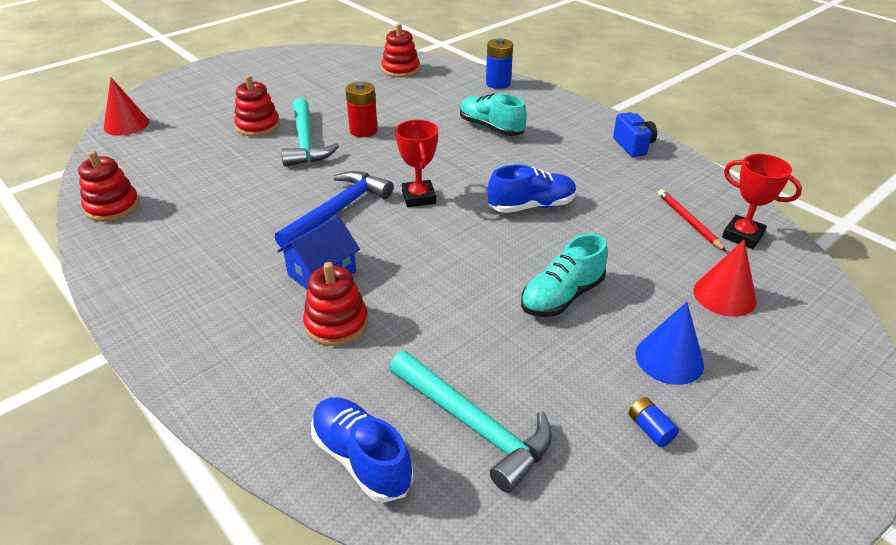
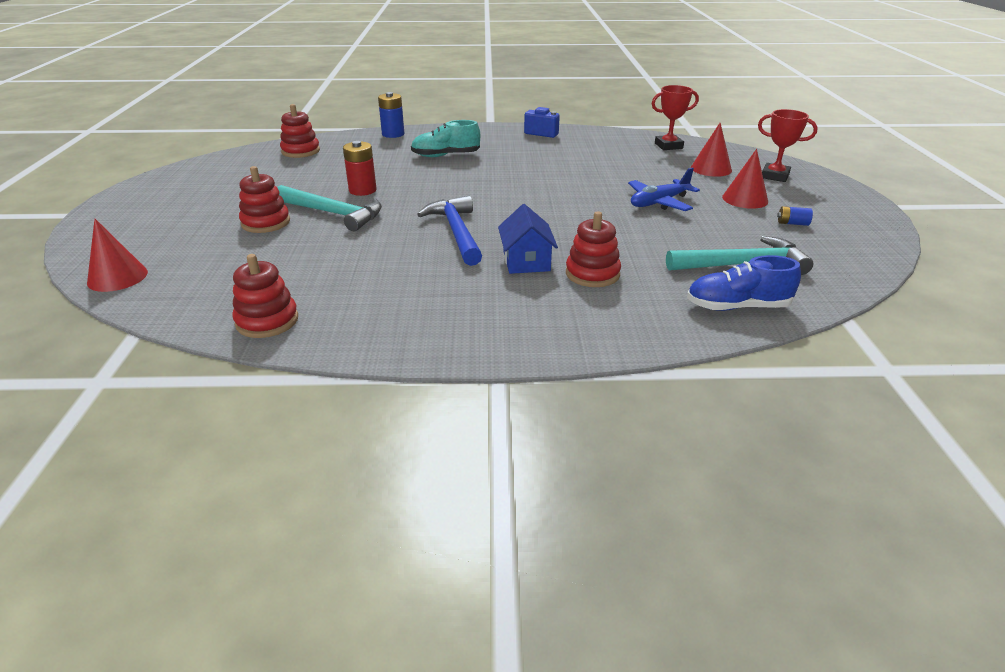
camera: 50 degrees left, 5 degrees down
(419, 197) = (488, 203): red trophy -> red trophy (775, 176)
(531, 206) = (557, 178): blue shoe -> none
(562, 296) = (659, 203): turquoise shoe -> blue plane
(669, 359) = (745, 199): blue cone -> red cone
(688, 221) = (637, 151): red pencil -> none

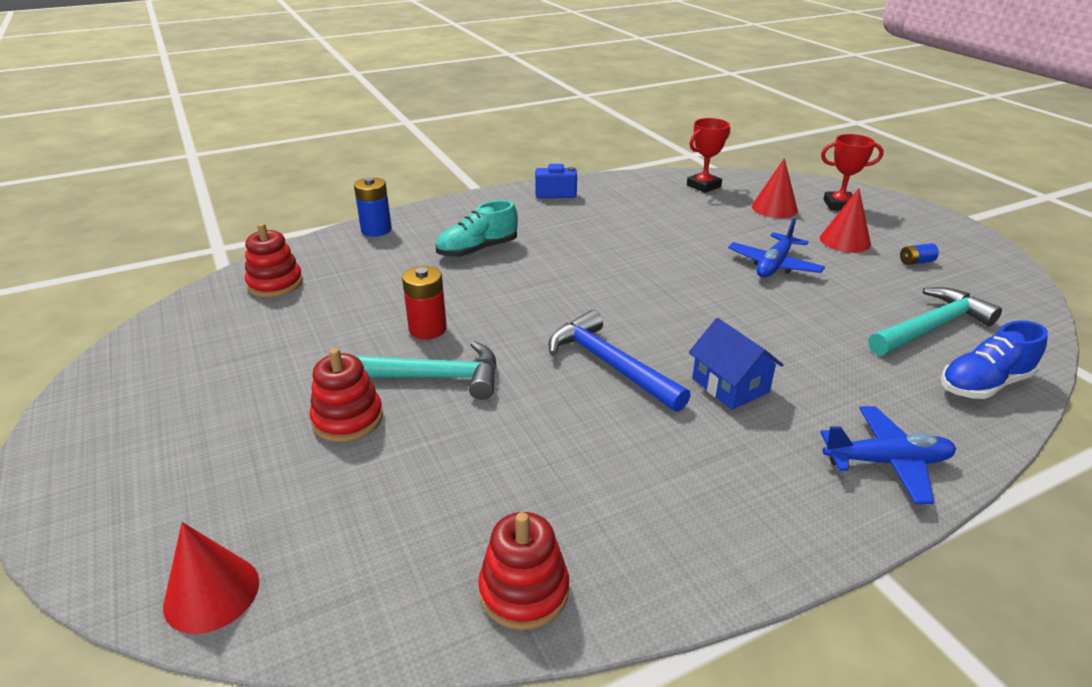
camera: 25 degrees left, 0 degrees up
(586, 328) = (887, 462): none -> blue plane
(592, 274) = (814, 382): red stacking toy -> none

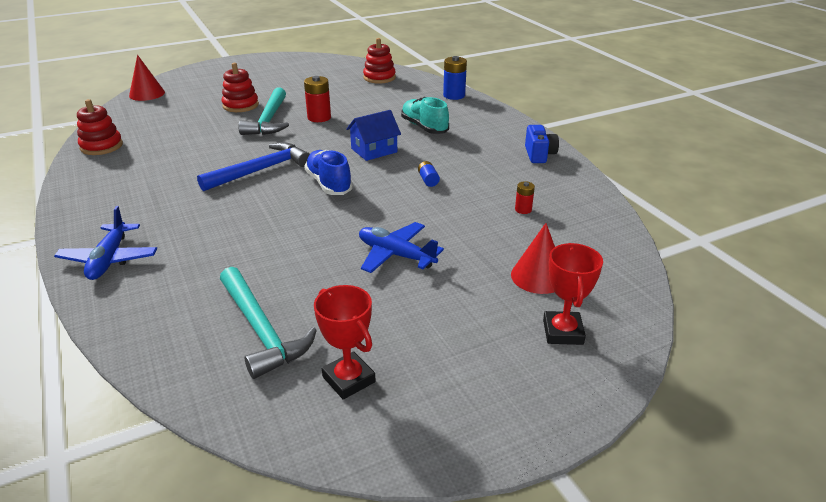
camera: 90 degrees right, 0 degrees up
(670, 207) = (523, 209): none -> red battery
(703, 186) = (589, 235): red trophy -> red trophy (349, 379)
(730, 385) = (219, 210): blue house -> blue house (374, 150)
(845, 241) = (454, 314): red cone -> none
(916, 262) = (400, 360): blue battery -> blue battery (428, 180)
(984, 384) = (163, 336): blue shoe -> blue shoe (329, 184)

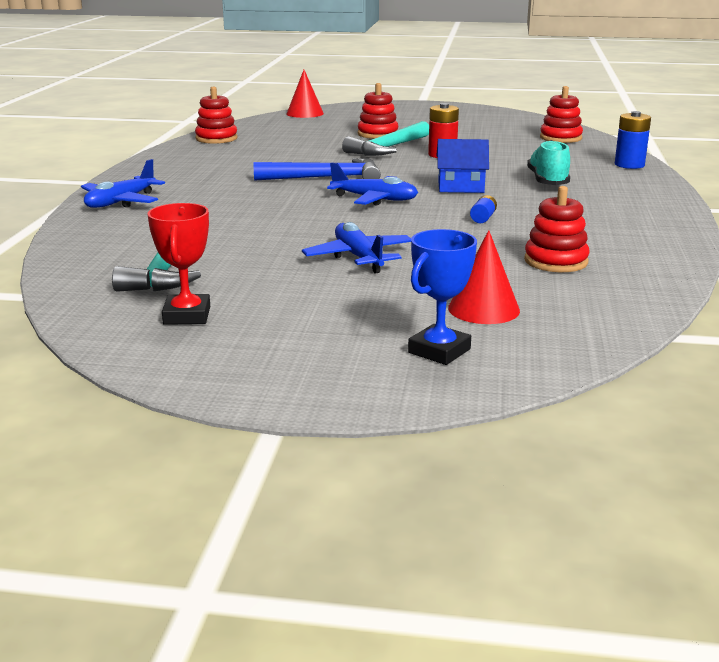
camera: 35 degrees right, 10 degrees down
(329, 184) = (374, 199): blue shoe -> blue plane
(523, 209) = (555, 261): red battery -> red stacking toy
(539, 155) = (656, 227): blue camera -> none
(563, 332) = (439, 351): red trophy -> blue trophy

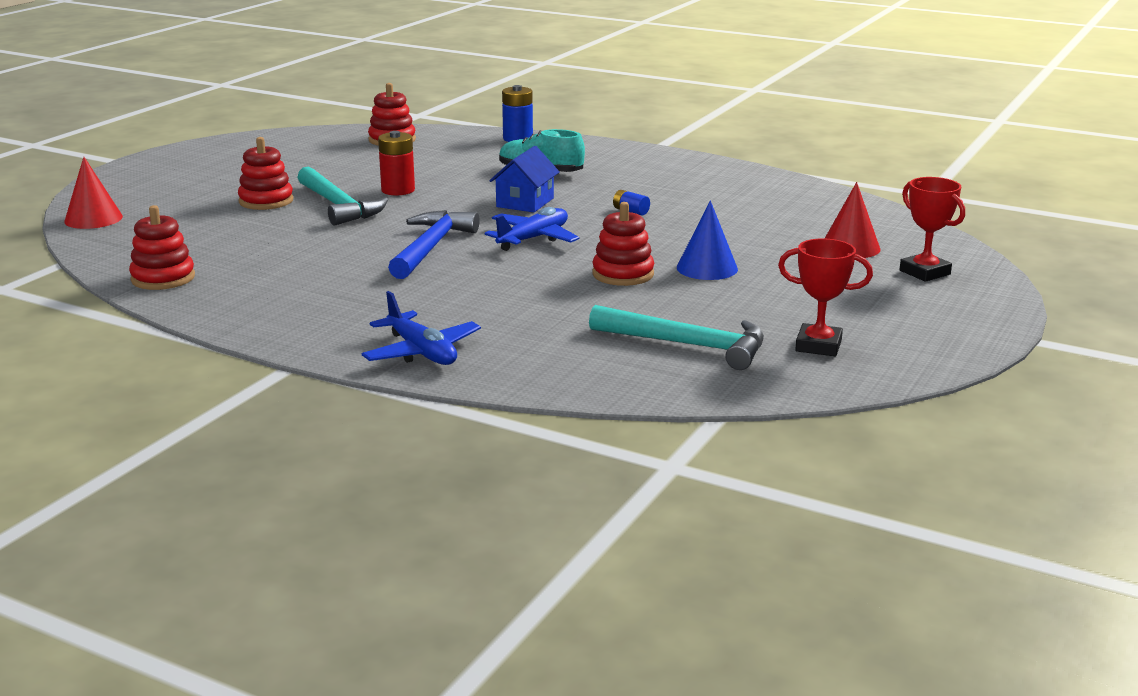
camera: 70 degrees left, 0 degrees up
(359, 257) = (707, 268): blue plane -> blue cone
(439, 351) = (924, 272): blue trophy -> red trophy
(555, 261) = (759, 210): red stacking toy -> red stacking toy (623, 274)

